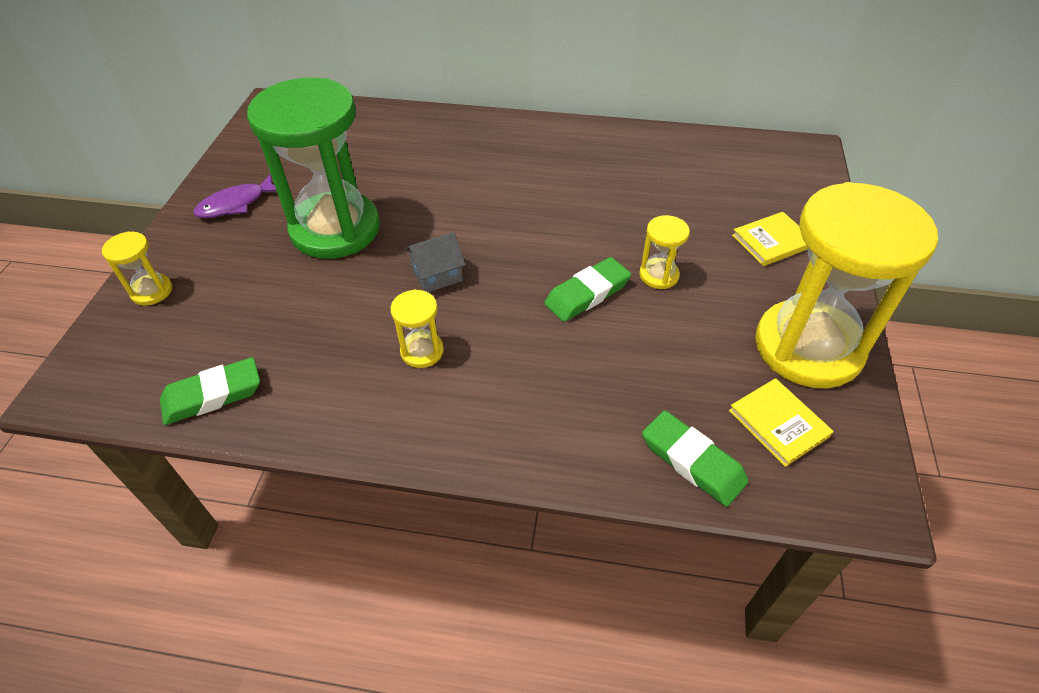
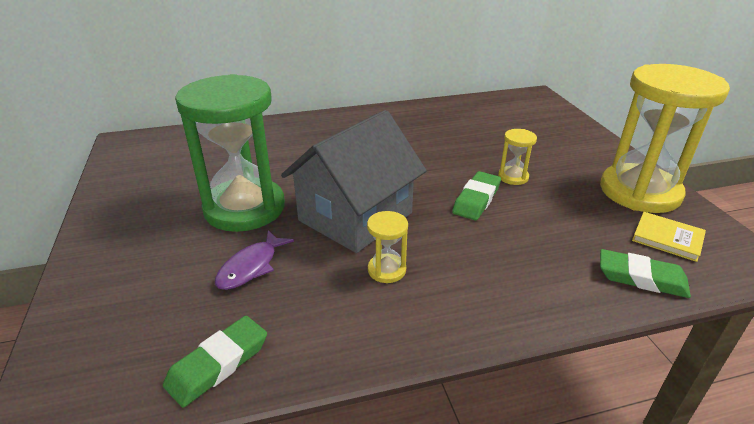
camera: 25 degrees left, 15 degrees down
(152, 291) = (91, 299): yellow hourglass -> none
(236, 204) = (137, 212): purple fish -> purple fish (251, 267)
(437, 275) = (355, 217): grey house -> grey house, size x2.43
(772, 241) = (562, 143): yellow book -> none

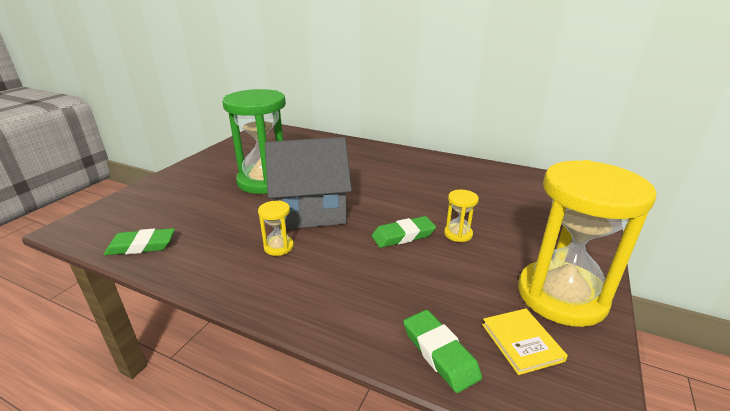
camera: 40 degrees right, 5 degrees down
(251, 267) = (222, 210): purple fish -> none

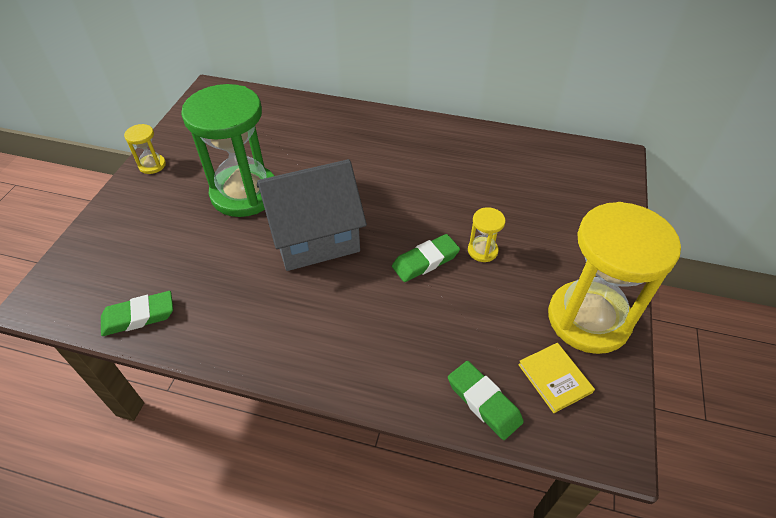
camera: 10 degrees left, 20 degrees up
(278, 247) = (295, 296): yellow hourglass -> yellow hourglass (152, 165)

